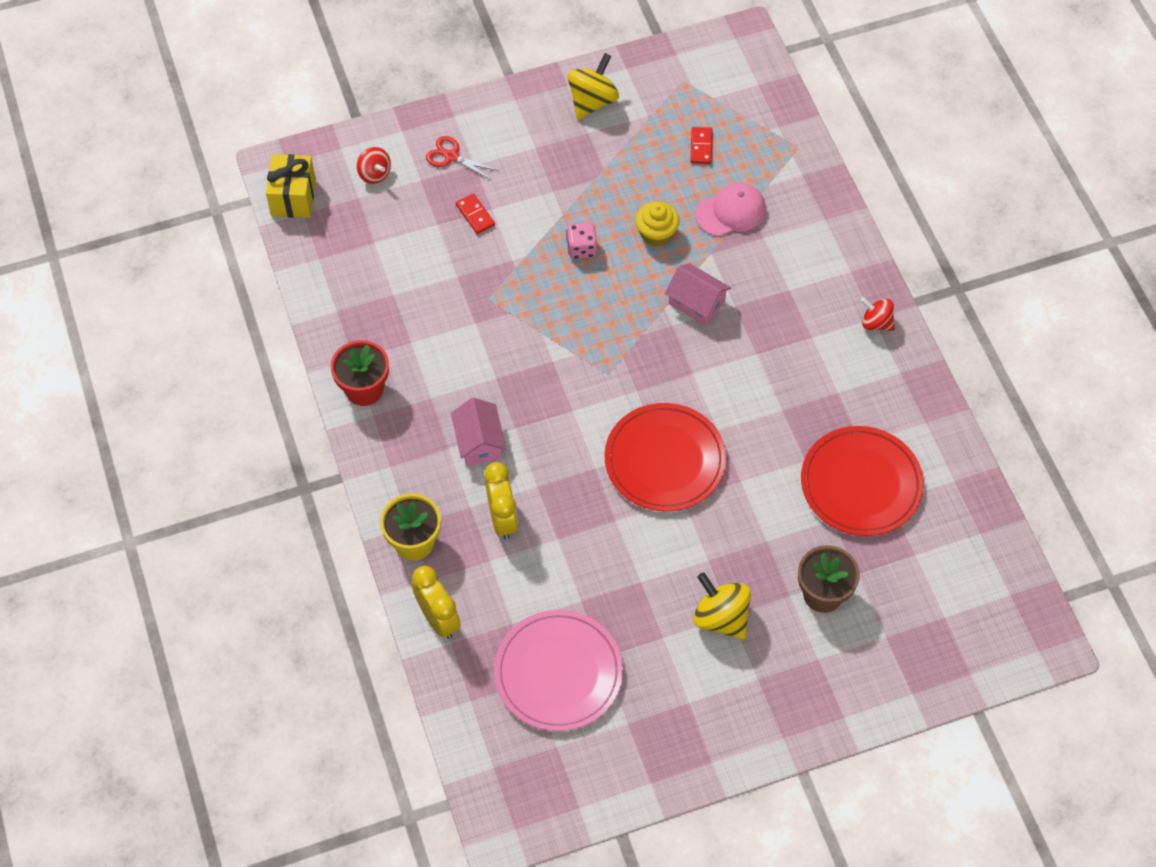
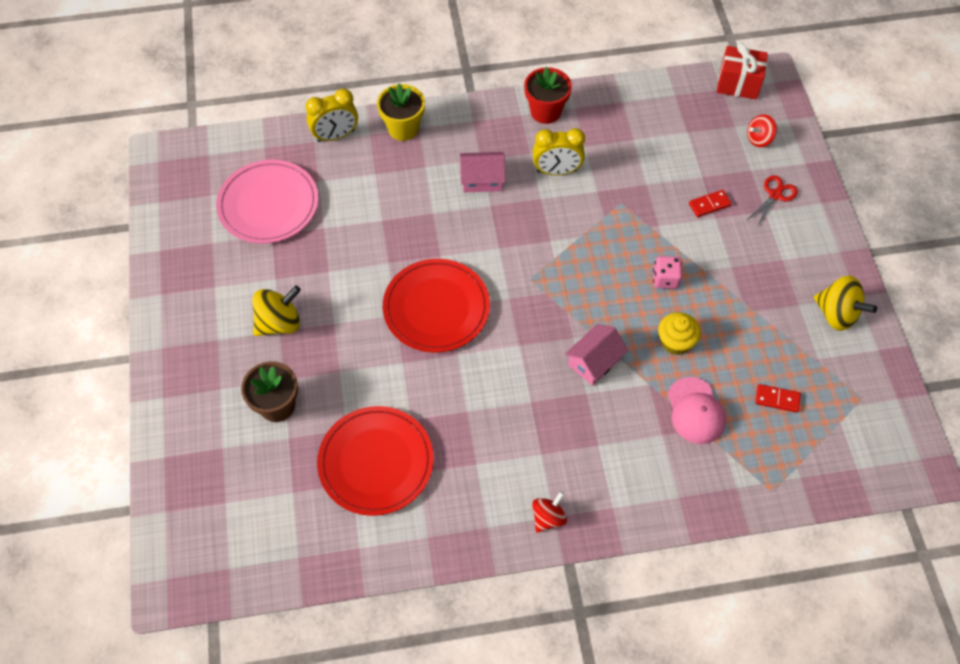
camera: 100 degrees right, 0 degrees up
(293, 197) = (738, 84): yellow gift -> red gift
(502, 518) = (409, 186): yellow clock -> yellow clock (556, 171)

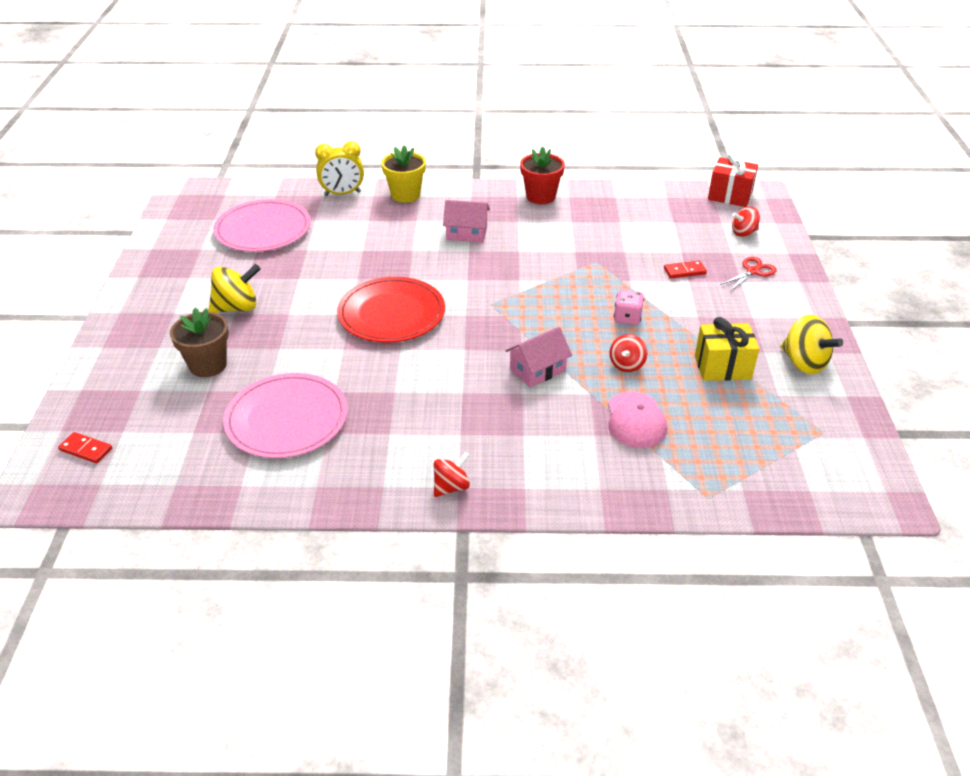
camera: 10 degrees right, 20 degrees down
(376, 462) = (287, 419): red plate -> pink plate
(556, 171) = (539, 235): yellow clock -> none
(675, 342) = (626, 365): yellow cupcake -> red spinning top
(763, 331) = (722, 367): none -> yellow gift
(777, 399) = (727, 422): red domino -> red domino (86, 449)

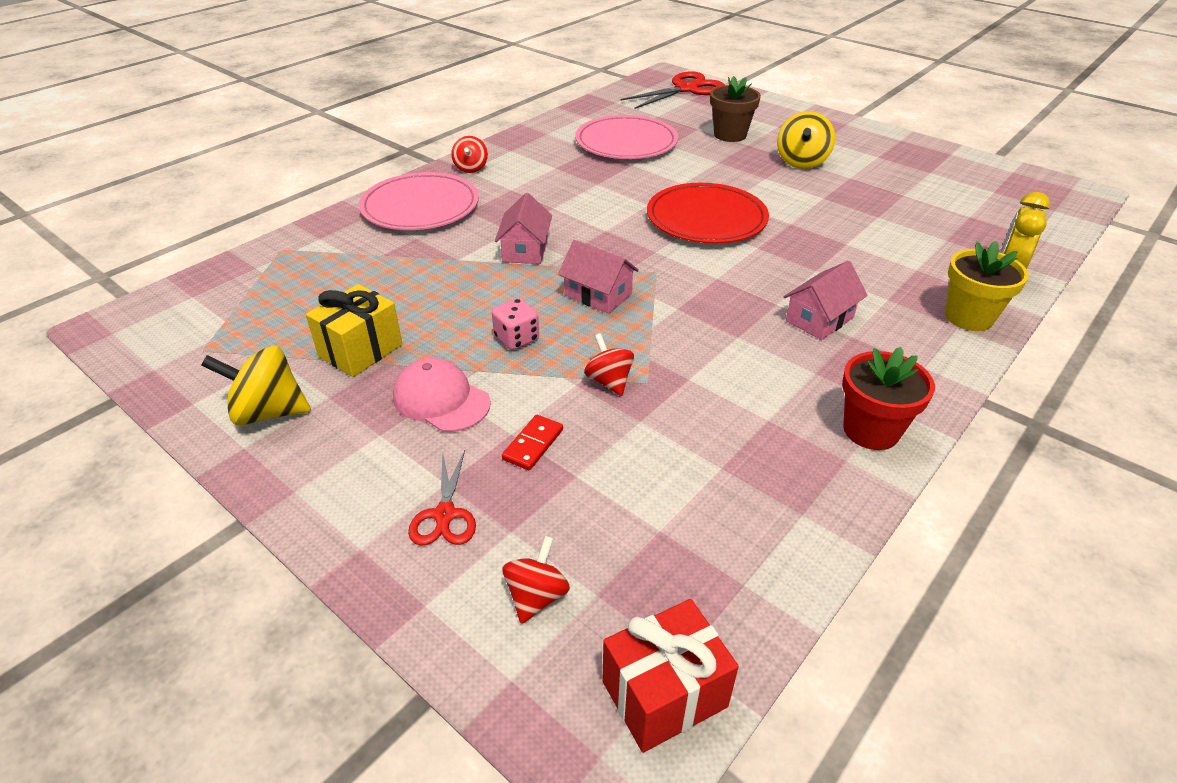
camera: 130 degrees right, 0 degrees up
(86, 449) = (686, 89): red domino -> red scissors
(263, 230) = (945, 207): pink plate -> pink plate (420, 206)
(546, 312) = (598, 295): none -> pink house
(626, 365) = (457, 297): red spinning top -> red spinning top (609, 381)
(635, 420) = (395, 263): pink cap -> pink cap (441, 399)

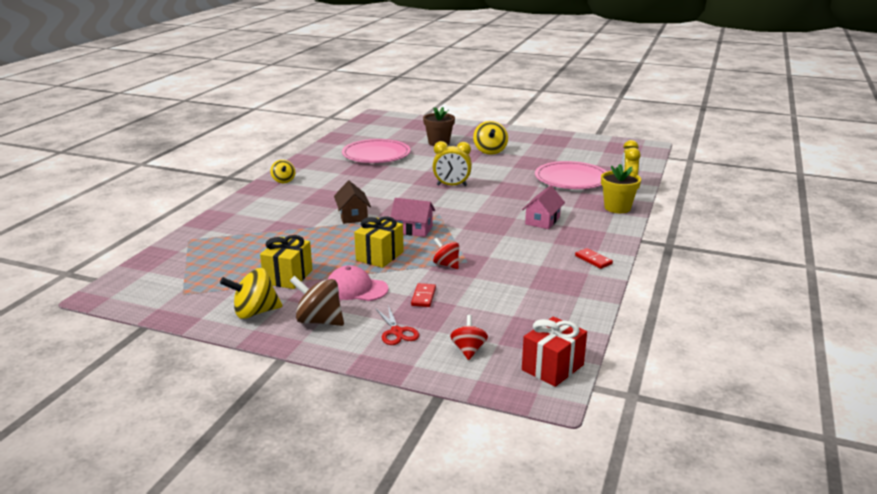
camera: 20 degrees left, 15 degrees down
(345, 455) = (319, 321): none -> brown spinning top
(420, 206) = (266, 204): pink plate -> pink plate (571, 179)
(471, 168) = (283, 181): red spinning top -> yellow spinning top
(516, 339) = (379, 256): pink dice -> yellow gift
(525, 250) = (352, 216): pink house -> brown house
(686, 89) = (395, 122): red scissors -> none
(706, 218) = (451, 185): red plate -> yellow clock
(871, 430) = (593, 260): red flower pot -> red domino

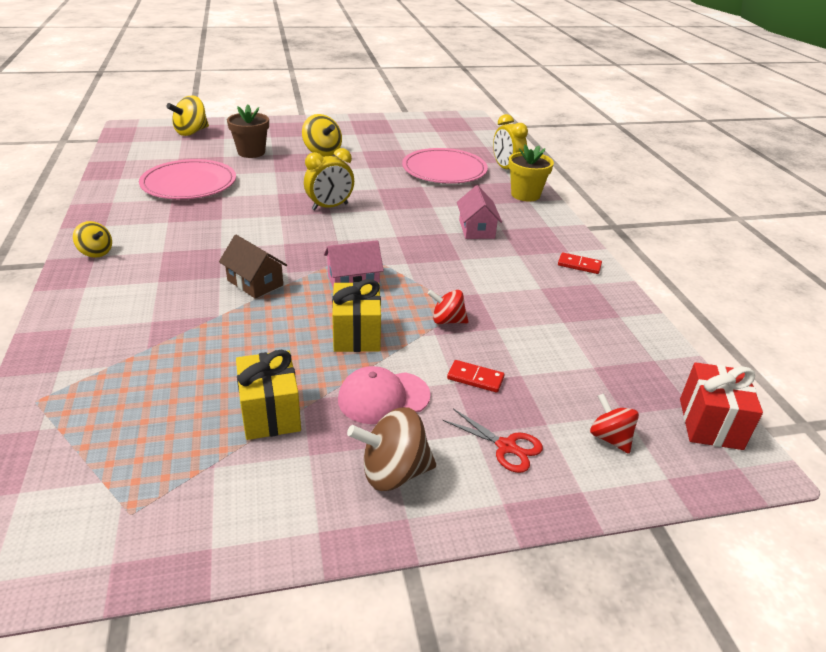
camera: 35 degrees left, 10 degrees up
(255, 312) = (287, 498): yellow spinning top -> yellow spinning top (191, 132)
(423, 297) = (475, 378): red domino -> red domino turned 45 degrees counterclockwise

